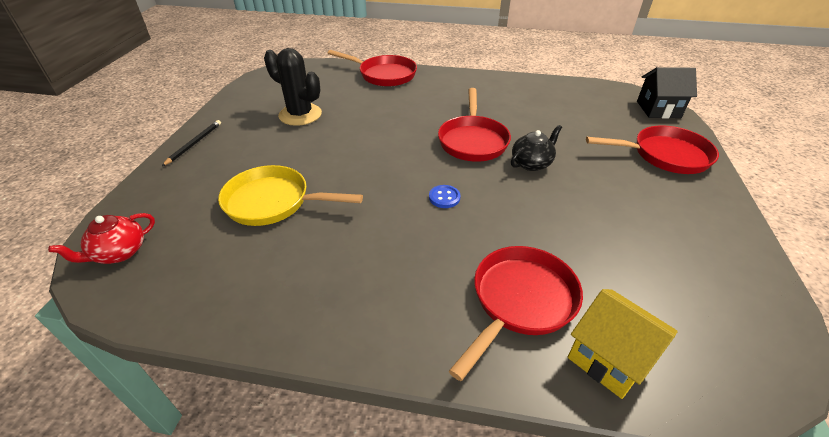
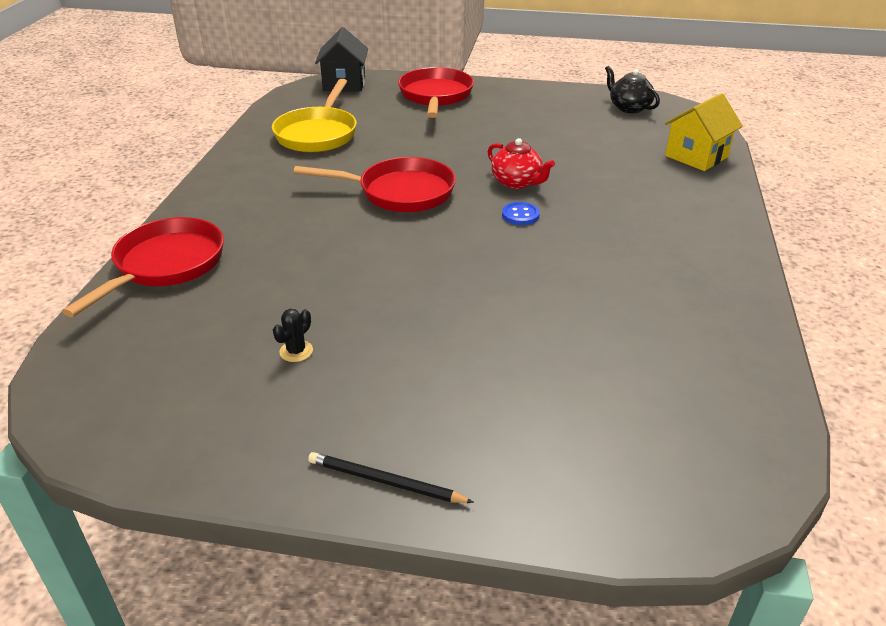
camera: 90 degrees left, 5 degrees down
(119, 252) = (696, 485): red teapot -> red teapot (517, 182)
(273, 202) = (550, 346): yellow pan -> yellow pan (318, 134)
(300, 115) = (296, 351): black cactus -> black cactus, size x0.41
(520, 301) = (657, 184): red pan -> none
(531, 163) = (450, 161): black teapot -> black teapot (629, 108)

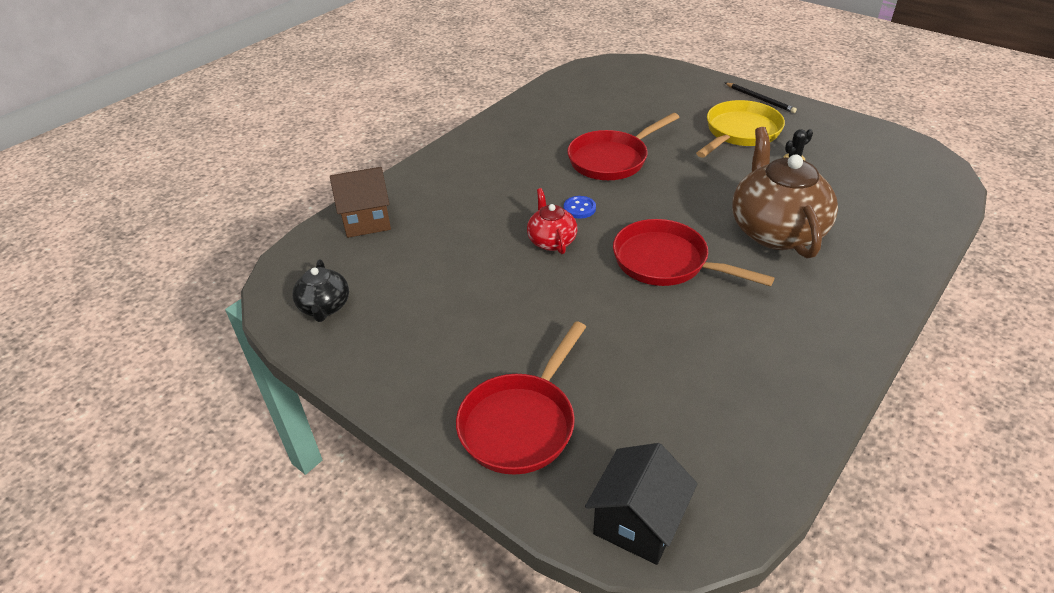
camera: 150 degrees left, 5 degrees up
(165, 265) = (896, 245): red pan -> red pan (612, 159)
(302, 246) = (775, 231): none -> brown teapot
(318, 134) = (721, 389): yellow pan -> yellow pan (740, 132)
(696, 156) = (366, 220): yellow house -> brown house

